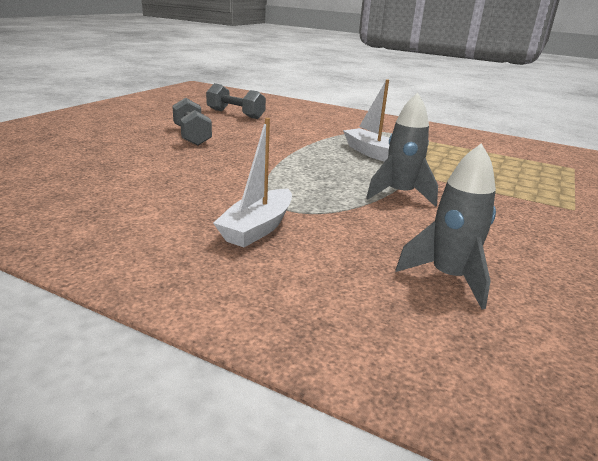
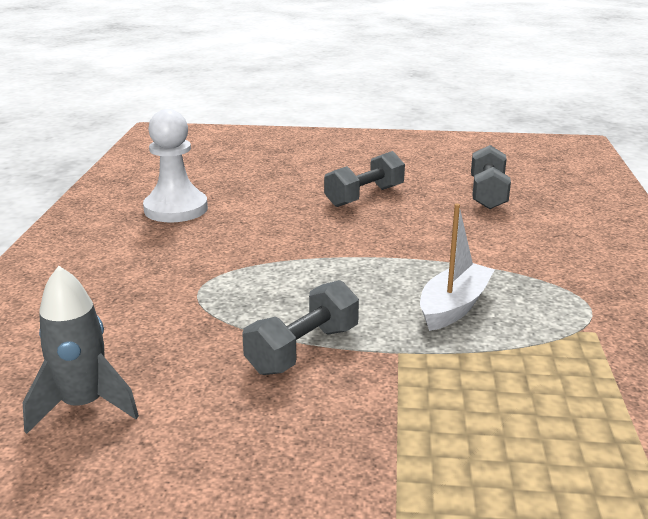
camera: 70 degrees right, 0 degrees up
(109, 192) = (176, 209): none -> white pawn
(257, 228) = (142, 285): white boat -> none
(400, 194) = (303, 350): grey rocket -> grey dumbbell

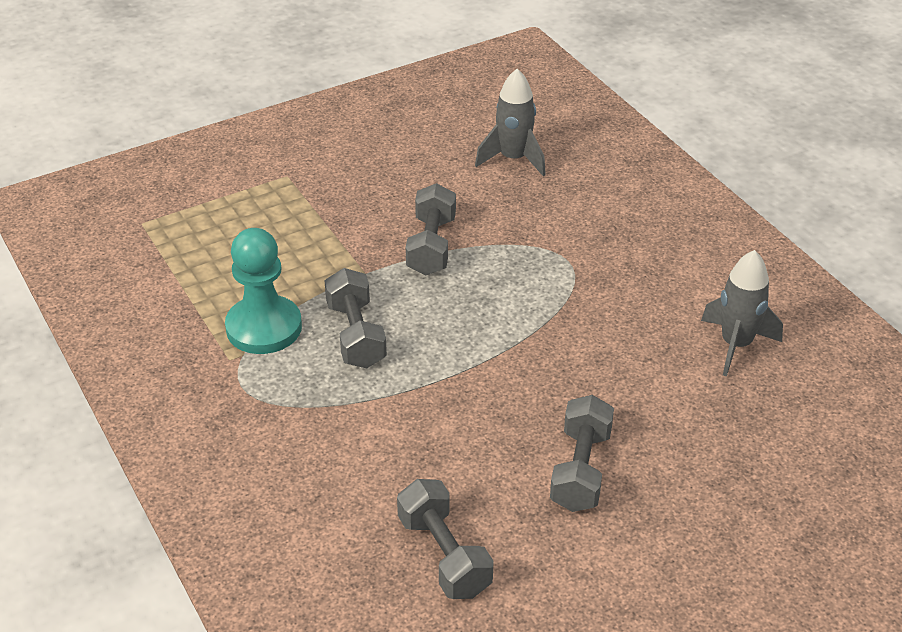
camera: 145 degrees right, 15 degrees up
(176, 209) = (736, 345): white pawn -> grey rocket
(454, 307) = (356, 335): white boat -> grey dumbbell
(545, 344) = (264, 327): none -> turquoise pawn

